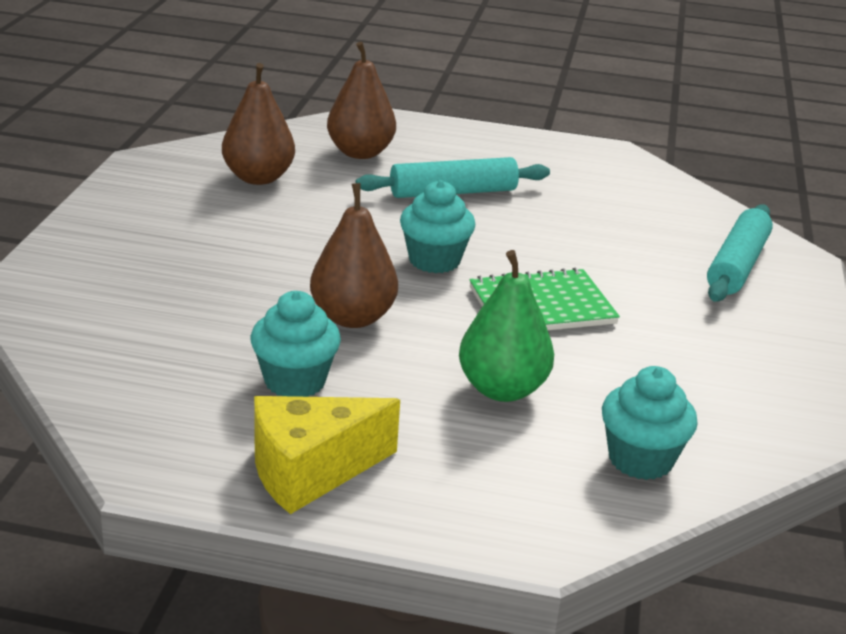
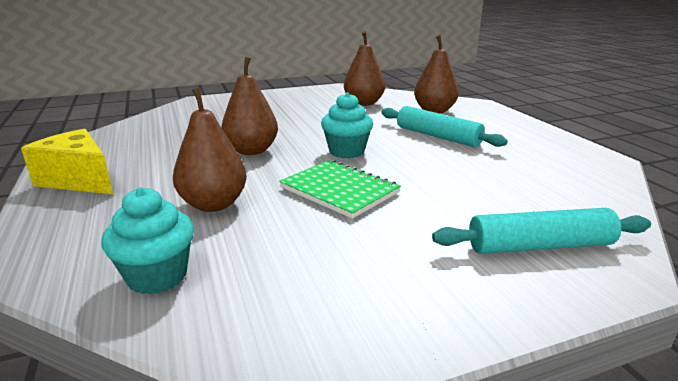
camera: 60 degrees right, 5 degrees down
(295, 381) = (169, 155): turquoise cupcake -> none
(502, 389) = (213, 204): green pear -> brown pear

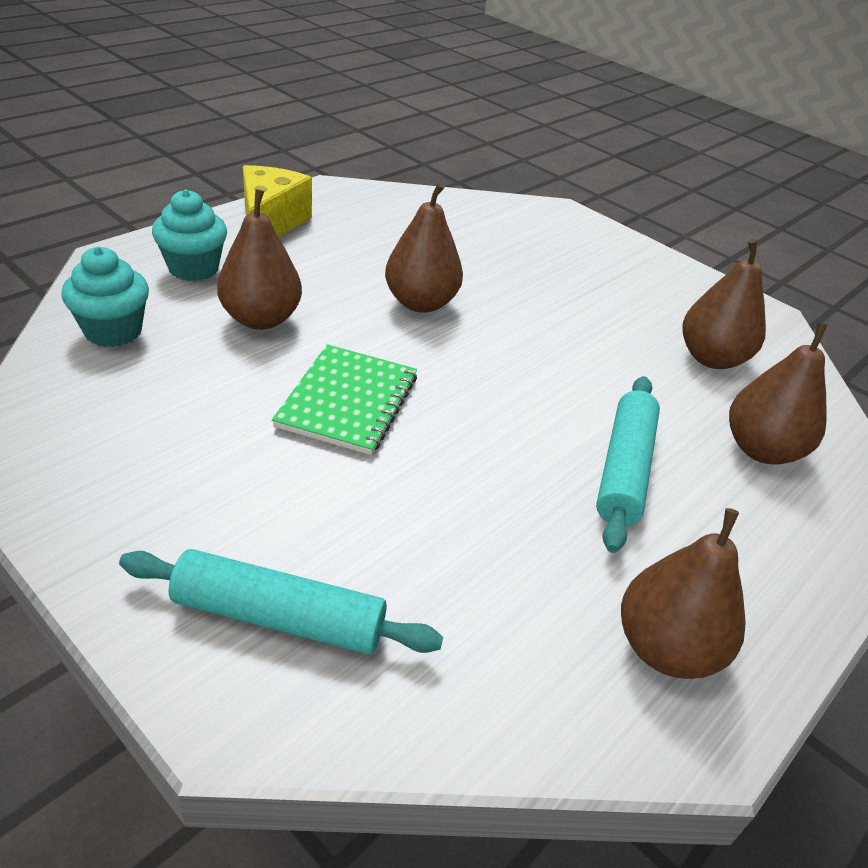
camera: 60 degrees right, 15 degrees up
(346, 151) = (479, 382): turquoise cupcake -> turquoise cupcake (193, 268)
(539, 246) = (279, 617): turquoise rolling pin -> turquoise rolling pin turned 45 degrees counterclockwise
(558, 155) = (666, 648): none -> brown pear

